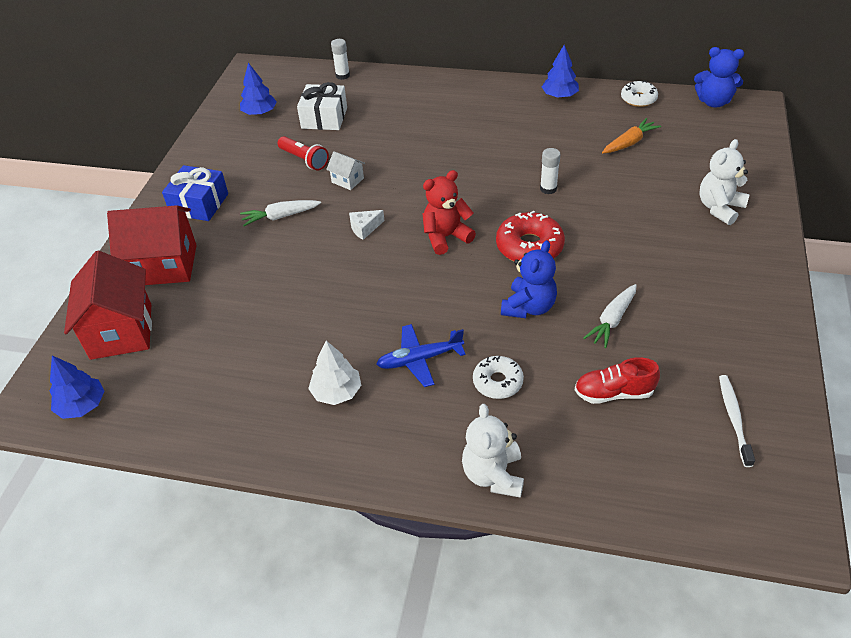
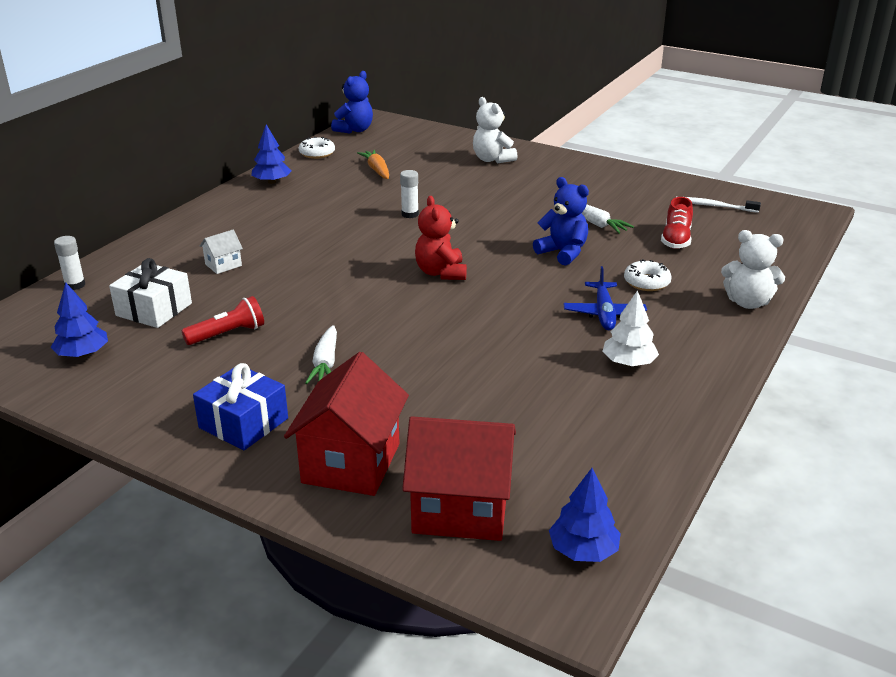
camera: 75 degrees left, 15 degrees down
(347, 180) = (297, 311): white house -> white house (223, 265)
(364, 228) = (391, 313): white cheese -> none
(529, 246) = (484, 237): red donut -> none

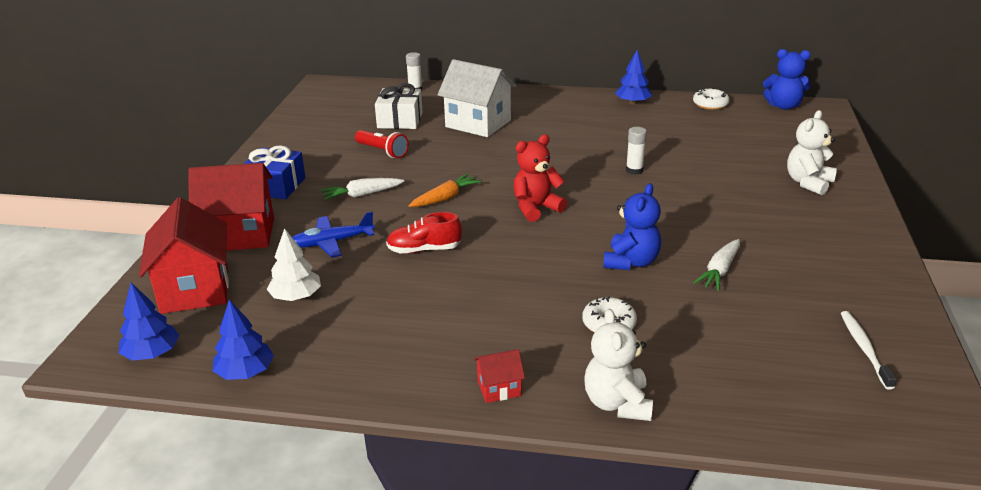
camera: 70 degrees right, 0 degrees up
(83, 354) = (333, 117): blue tree -> blue tree (245, 372)
(223, 265) = (478, 123): white house -> white house, size x2.20
(377, 170) = (708, 136): orange carrot -> orange carrot (445, 198)
(604, 313) = (522, 307): blue plane -> blue plane (332, 242)
(628, 363) = (435, 336): white tree -> white tree (296, 297)
(676, 239) = (733, 330): red shoe -> red shoe (424, 250)
(715, 347) = (499, 388): none -> red house

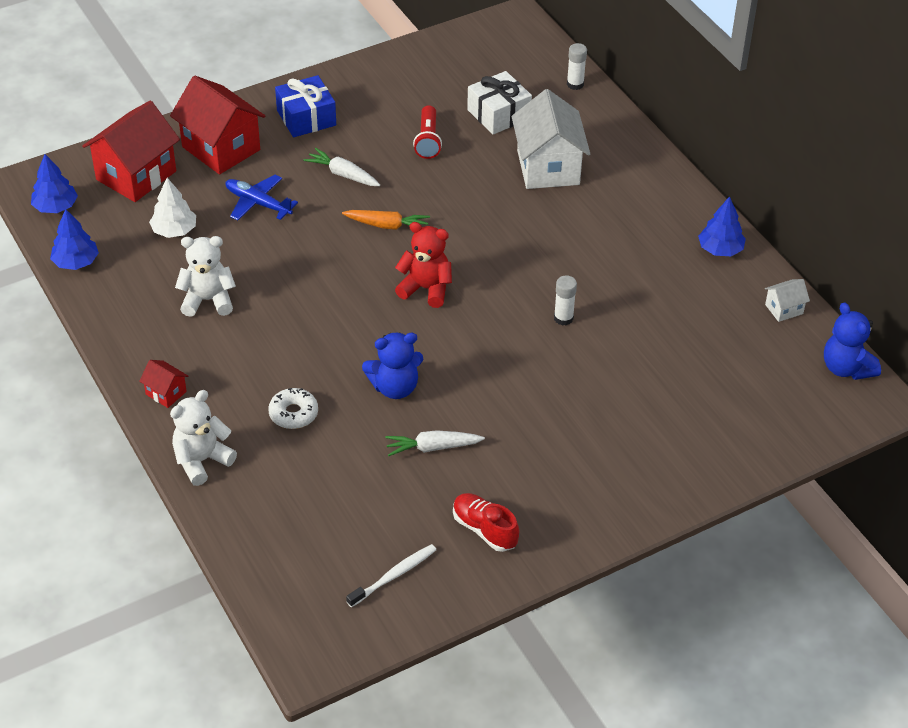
camera: 50 degrees right, 15 degrees up
(424, 250) = (297, 259): red shoe -> red shoe (484, 529)
(710, 104) = (784, 309): white donut -> white house
(808, 183) = (665, 450): white teddy bear -> white teddy bear (208, 300)

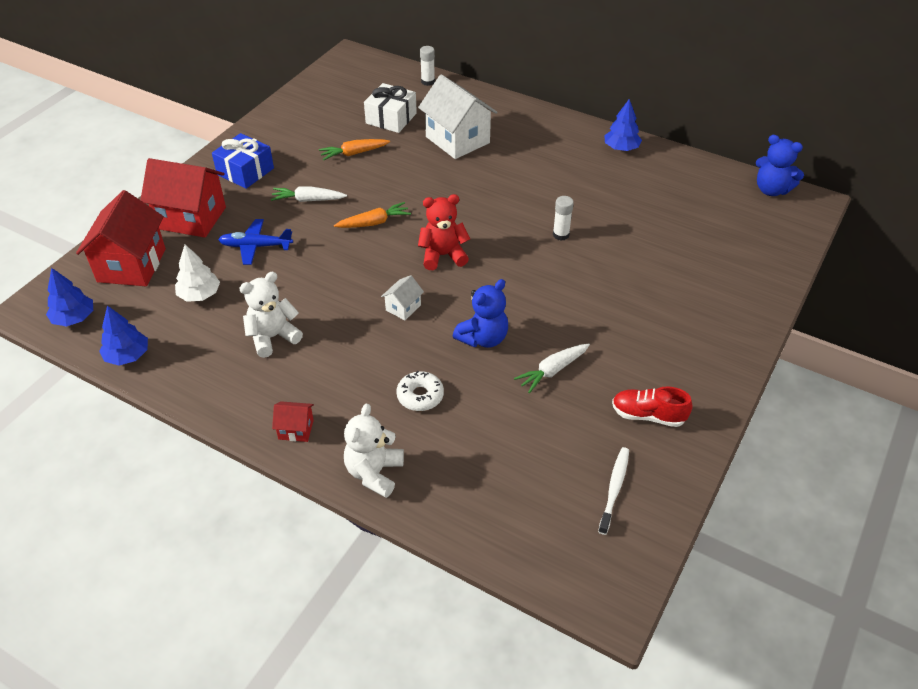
camera: 30 degrees left, 0 degrees up
(428, 140) = (354, 153): red flashlight -> orange carrot
(784, 309) = (697, 169): white house -> white house (403, 307)

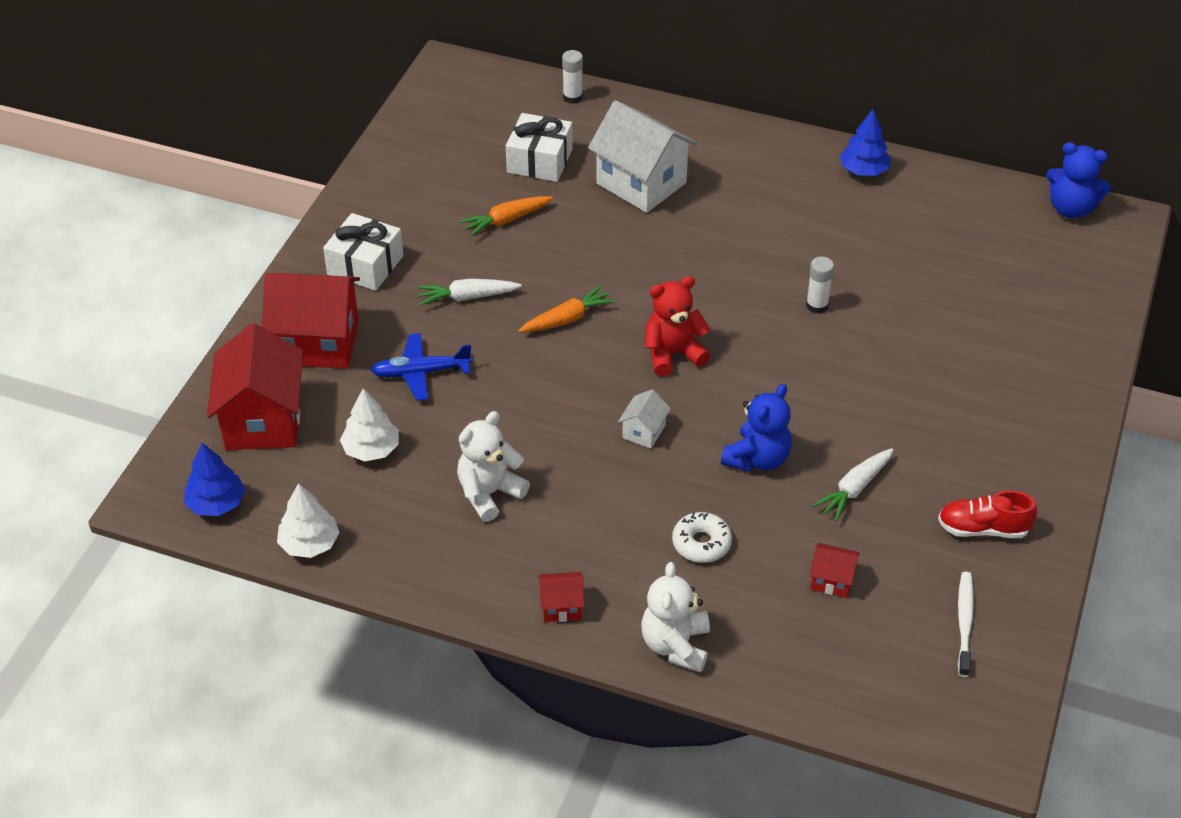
camera: 10 degrees left, 0 degrees up
(127, 356) = (309, 544): blue tree -> white tree
(245, 171) = (365, 265): blue gift -> white gift
(514, 439) = (831, 580): none -> red house

